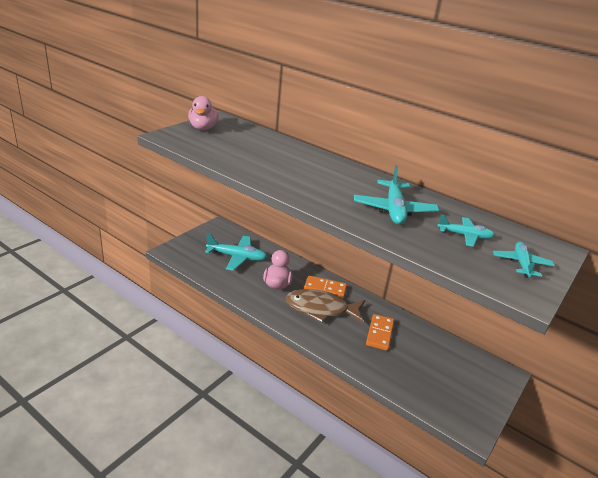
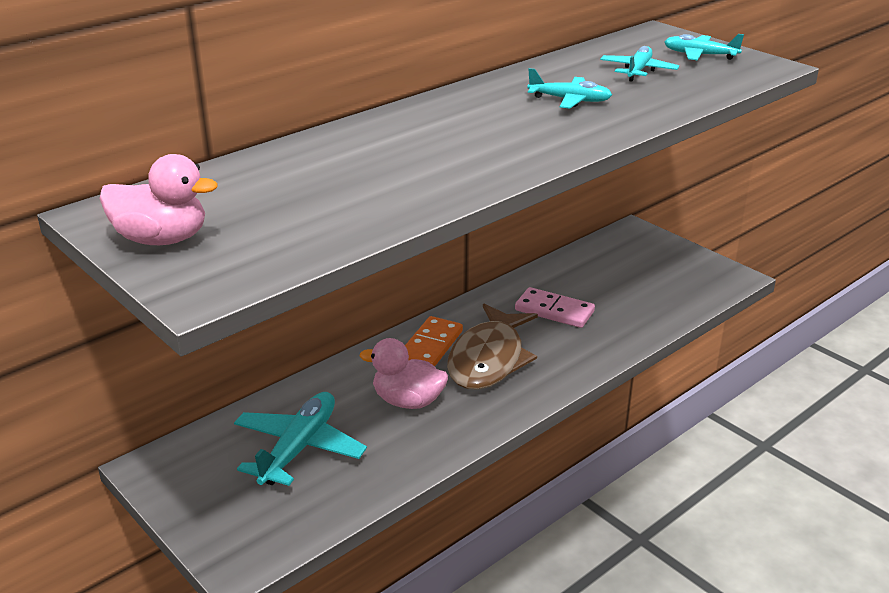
camera: 75 degrees left, 0 degrees up
(379, 333) = (554, 311): orange domino -> pink domino
(394, 210) = (570, 100): turquoise plane -> turquoise plane, size x0.62

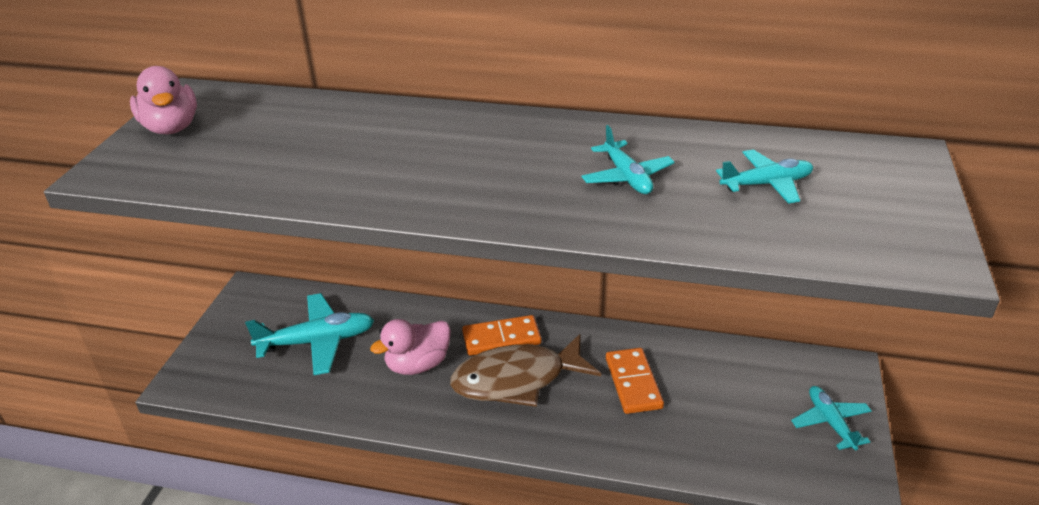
camera: 55 degrees right, 5 degrees up
(408, 401) = (418, 364): pink duck -> pink duck turned 105 degrees counterclockwise
(554, 311) = (633, 383): pink domino -> orange domino
(699, 55) = (881, 203): turquoise plane -> turquoise plane (830, 422)

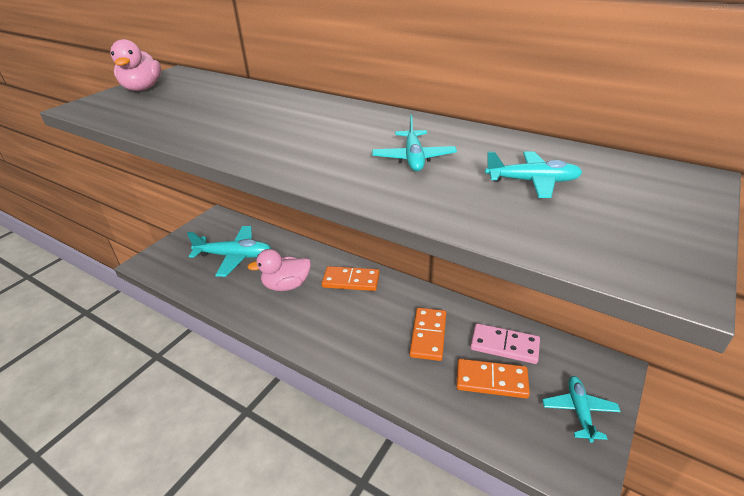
camera: 20 degrees right, 0 degrees up
(517, 380) = (345, 312): brown fish -> none
(724, 372) = (504, 345): none -> pink domino
(728, 415) = (491, 380): none -> orange domino

